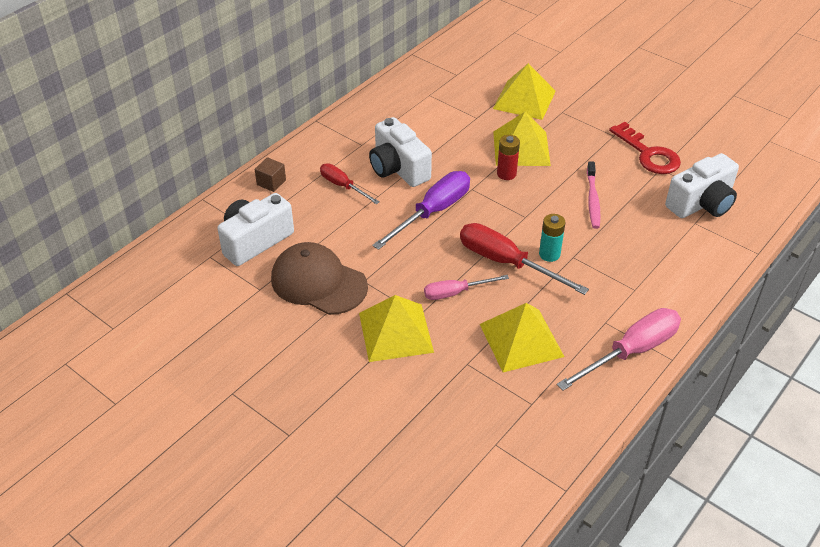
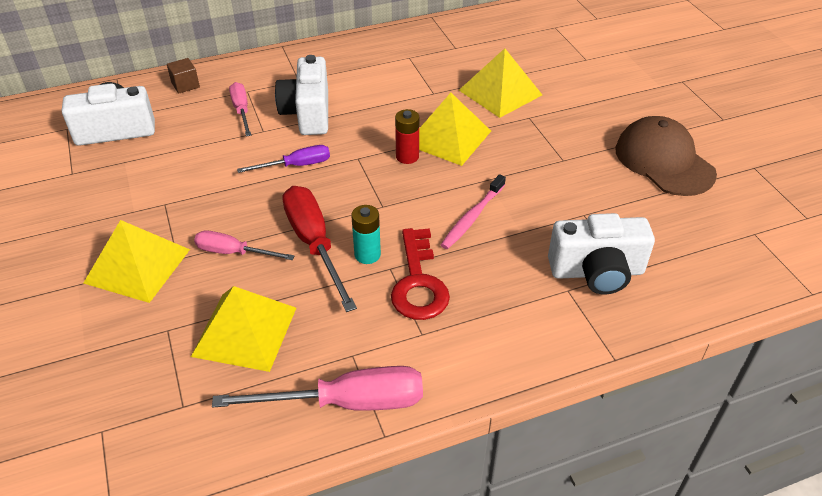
camera: 30 degrees right, 0 degrees up
(318, 282) = (125, 188): brown cap -> brown cap (664, 161)
(343, 186) = (242, 110): red screwdriver -> pink screwdriver
(433, 212) = (296, 165): purple screwdriver -> purple screwdriver, size x0.60
(648, 154) = (584, 194): red key -> red key (418, 282)

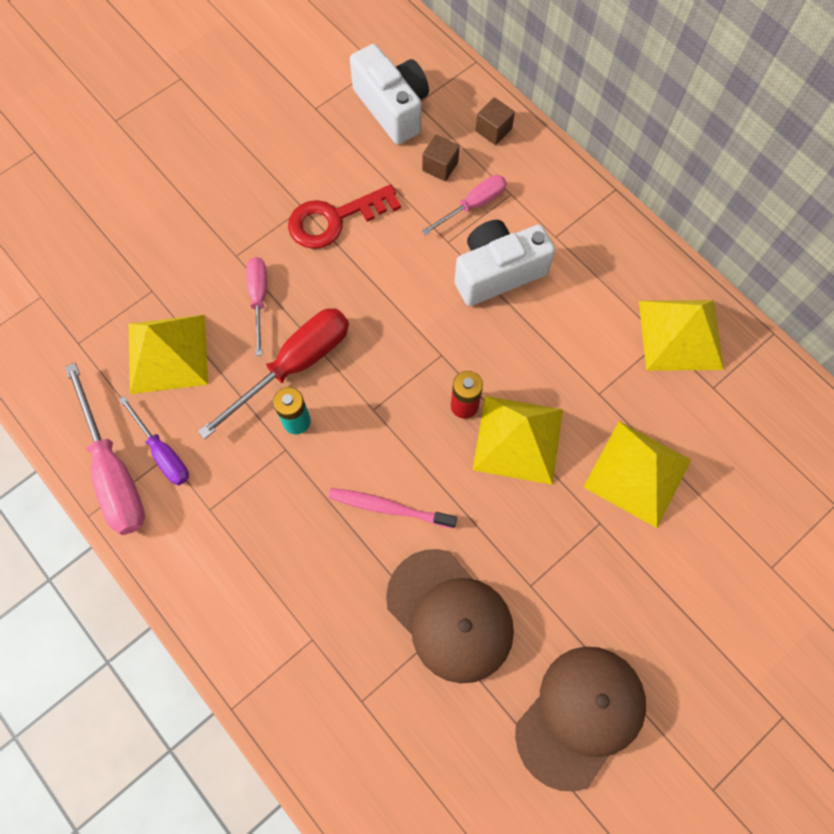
camera: 70 degrees right, 25 degrees up
(137, 266) = (216, 228): yellow pyramid -> yellow pyramid (680, 334)
(193, 118) = (440, 166): none -> brown cube
(296, 165) = (404, 299): purple screwdriver -> purple screwdriver (163, 453)
(418, 282) = (274, 484): red key -> red key (334, 219)
(572, 205) = (450, 615): none -> brown cap
(596, 272) = (349, 666): white camera -> none

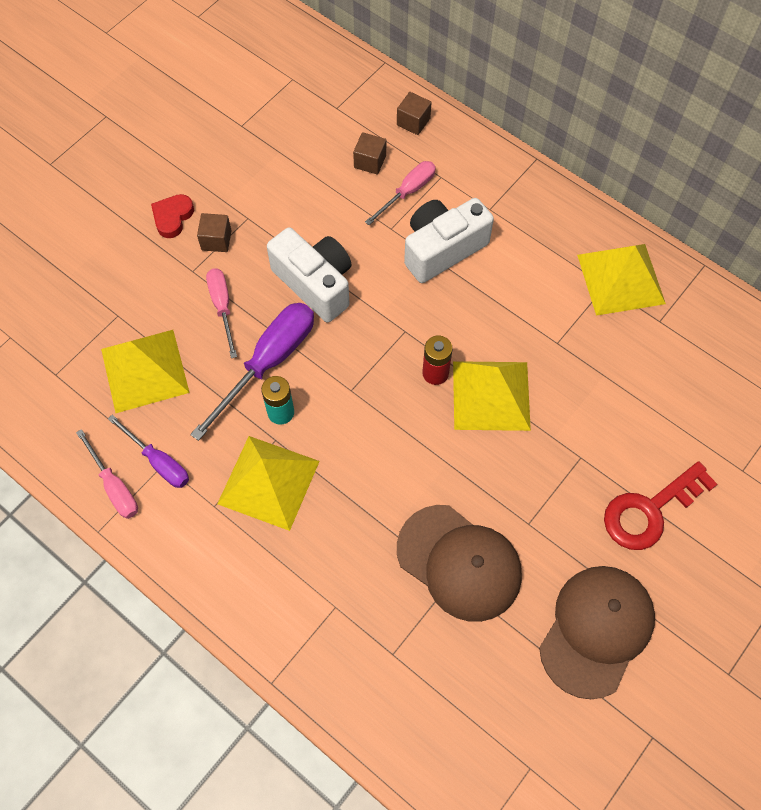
camera: 10 degrees left, 5 degrees down
(113, 471) = (114, 486): pink screwdriver -> pink screwdriver, size x0.60
(227, 195) = (172, 217): none -> red heart
(266, 226) = (216, 240): none -> brown cube
(294, 366) = (268, 363): red screwdriver -> purple screwdriver
(334, 219) = (280, 224): red key -> red key (650, 510)
(389, 508) = (384, 476): pink toothbrush -> none
(392, 108) = (314, 115): white camera -> white camera (315, 283)
(637, 473) = (606, 408): yellow pyramid -> yellow pyramid (269, 482)

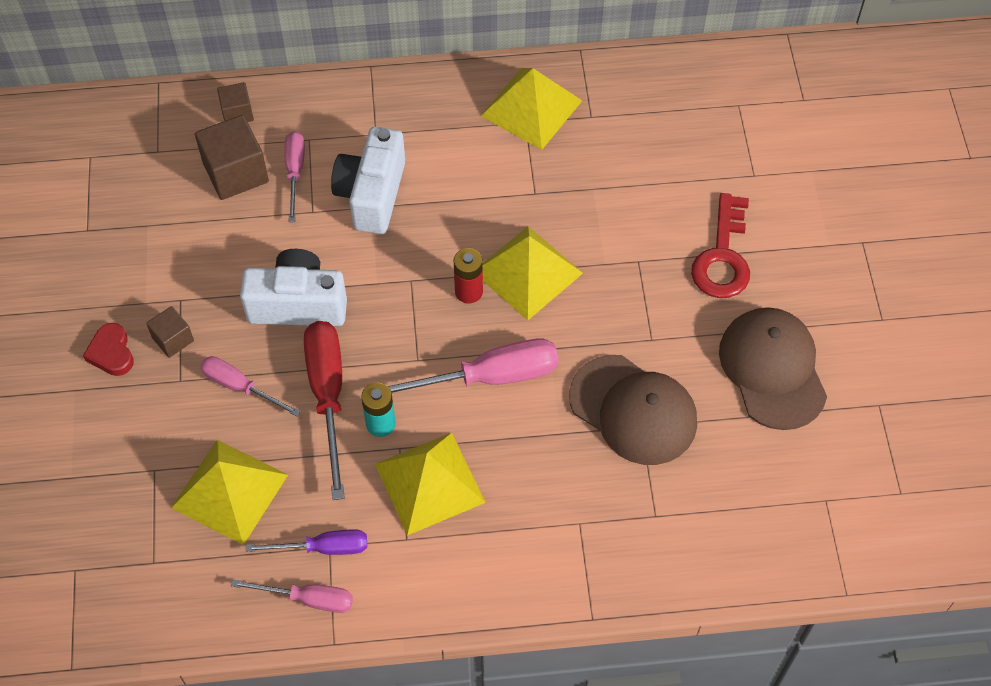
camera: 45 degrees left, 5 degrees down
(268, 363) = (328, 396): purple screwdriver -> red screwdriver
(370, 161) = (236, 172): brown cube -> brown cube, size x1.79
(383, 445) = (487, 377): none -> pink screwdriver
(459, 563) = (633, 410): brown cap -> brown cap turned 45 degrees clockwise

